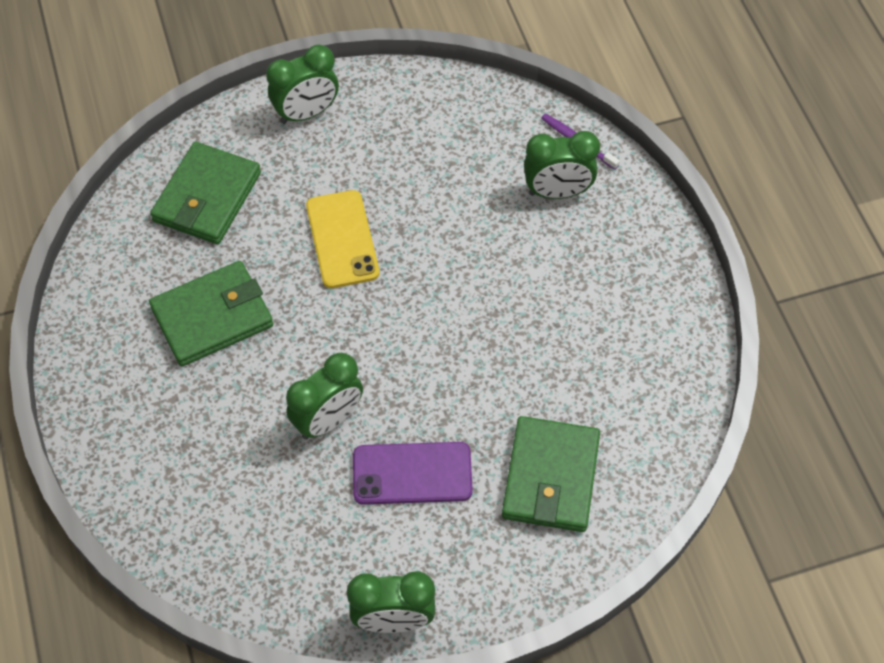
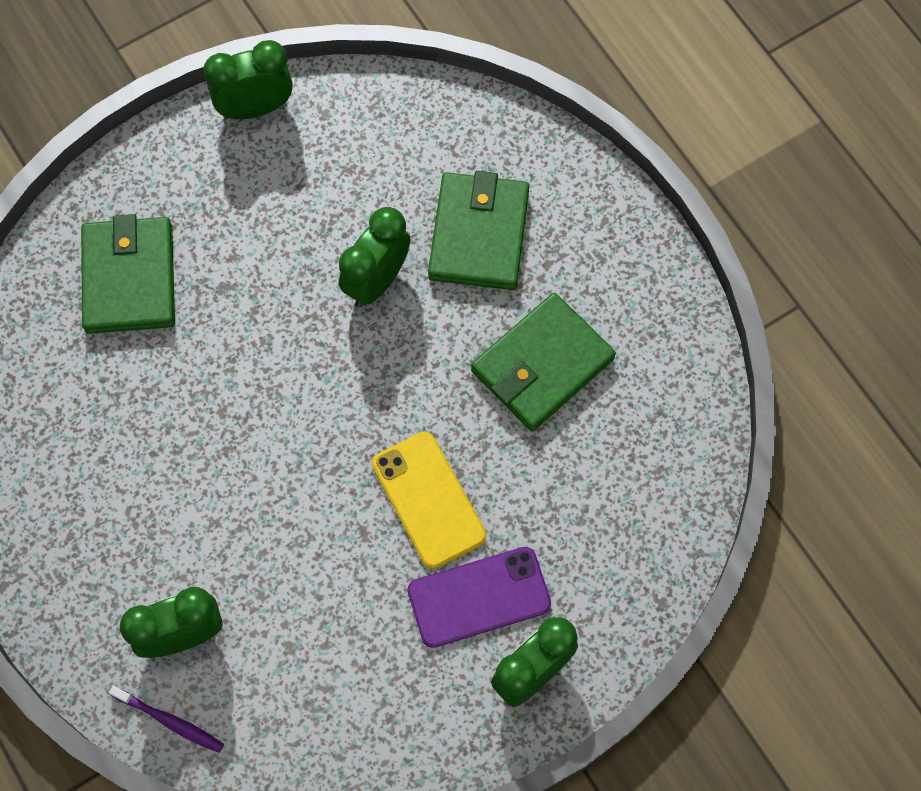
camera: 165 degrees right, 10 degrees up
(207, 197) = (609, 516): green wallet -> green wallet (479, 234)
(412, 473) = (273, 247): purple phone -> purple phone (479, 597)

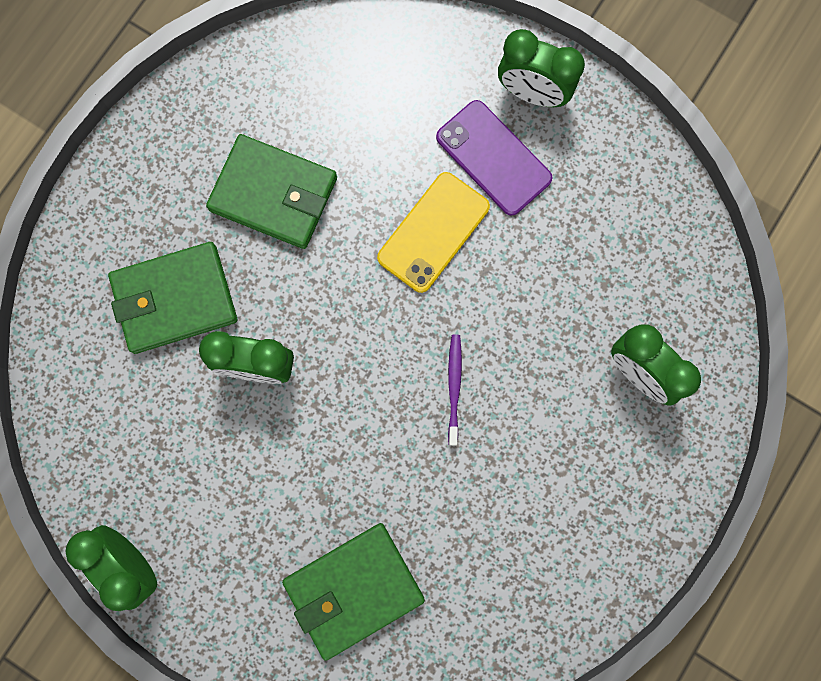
camera: 115 degrees left, 10 degrees up
(170, 721) = (710, 346): purple toothbrush -> purple toothbrush (454, 386)

